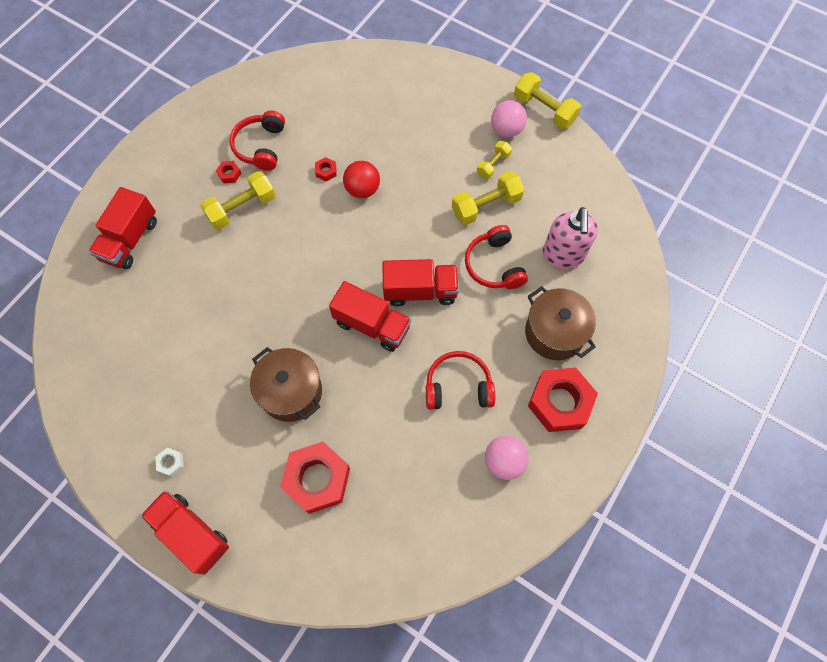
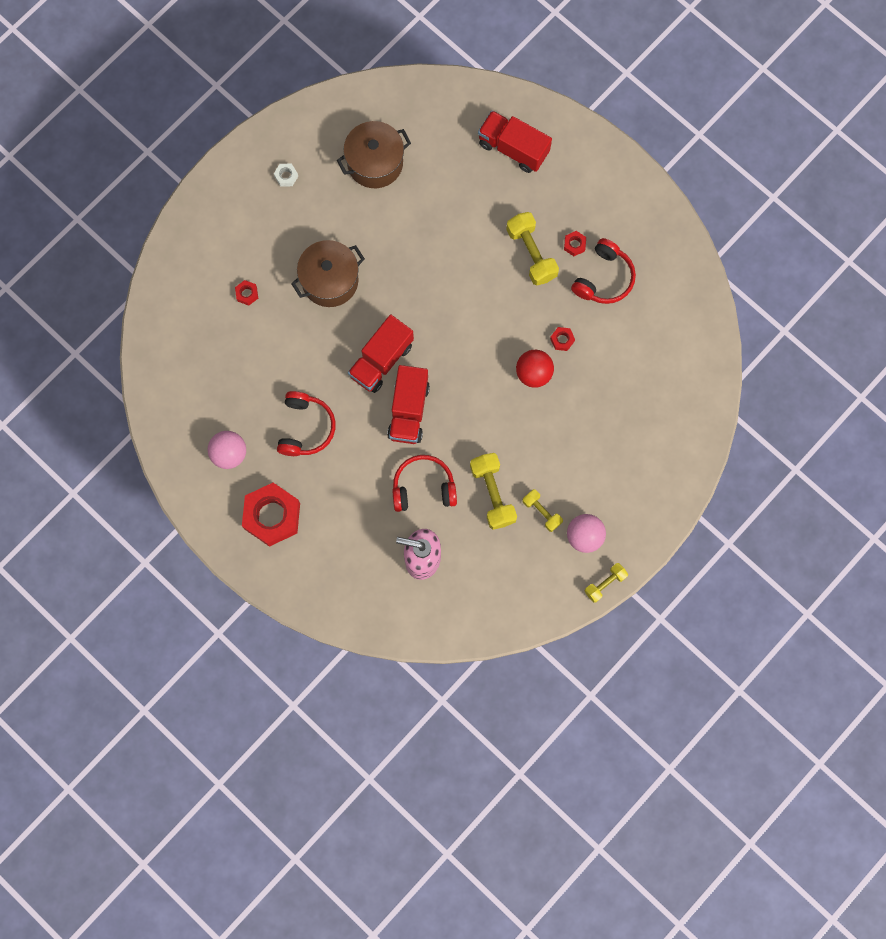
camera: 100 degrees right, 10 degrees up
(191, 533) = (223, 190): red truck -> none
(261, 146) = (604, 278): red headphones -> red headphones turned 105 degrees clockwise
(317, 479) = (247, 294): red nut -> red nut, size x0.41
(544, 110) = (605, 583): yellow dumbbell -> yellow dumbbell, size x0.61
(554, 333) = (341, 528): brown pot -> brown pot (375, 163)

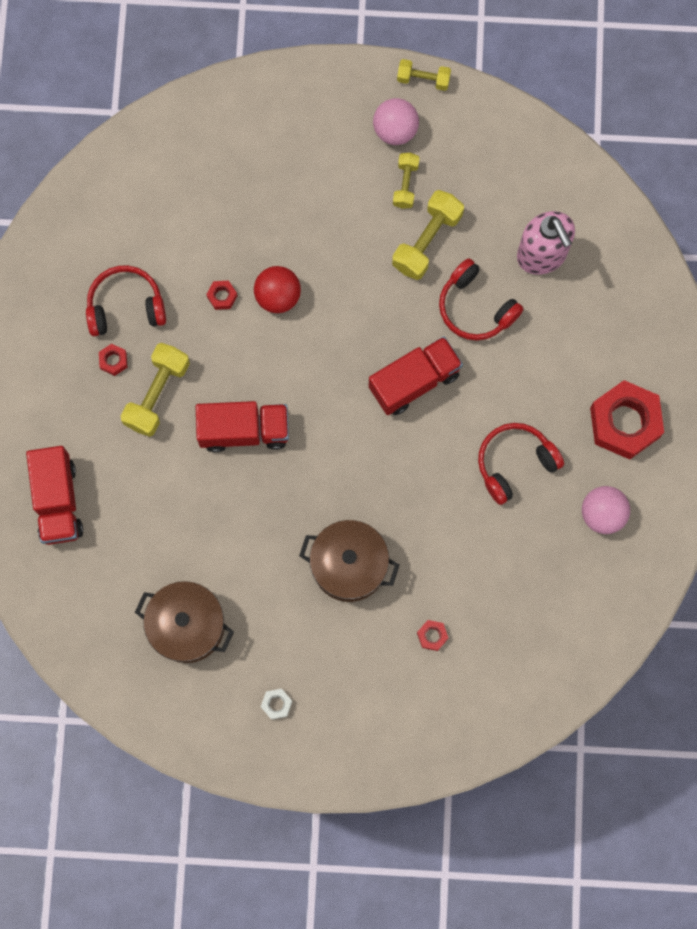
camera: 130 degrees left, 0 degrees up
(381, 360) = (387, 448): red truck -> red truck (244, 430)

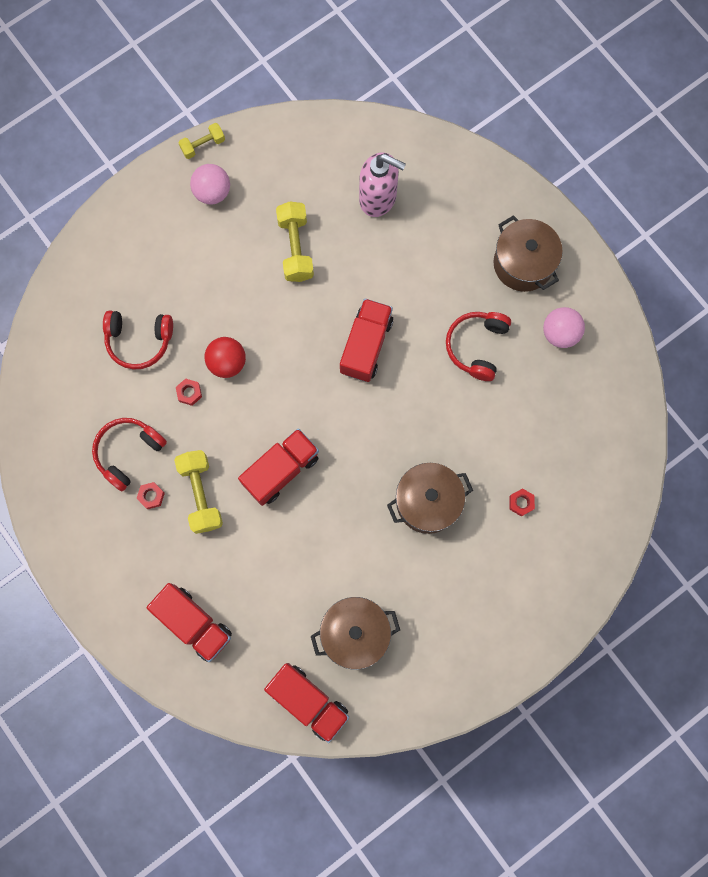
camera: 40 degrees left, 0 degrees up
(98, 649) = (308, 701): none -> red truck
(276, 704) = (459, 635): white nut -> none
(405, 184) = (250, 222): yellow dumbbell -> none
(475, 307) = (364, 266): red headphones -> red headphones (139, 341)
(624, 423) = (523, 264): red nut -> brown pot

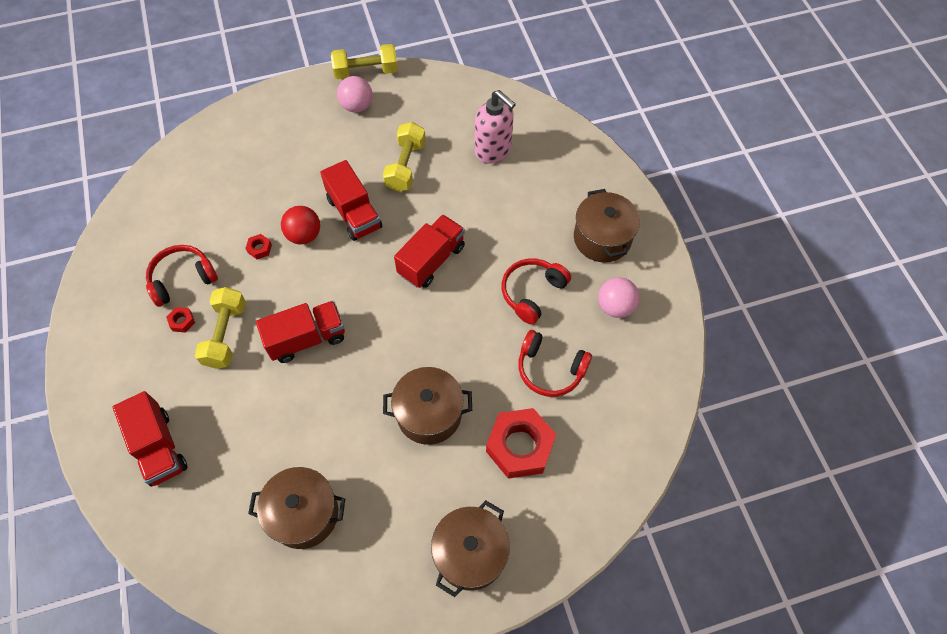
camera: 20 degrees right, 15 degrees down
(139, 341) = (239, 195): red headphones -> red headphones (550, 369)
(203, 145) = (366, 72): yellow dumbbell -> yellow dumbbell, size x1.65
(308, 701) = (227, 565): red truck -> red truck (354, 213)
(514, 613) = (470, 553): none -> brown pot
(521, 503) = (520, 446): red nut -> red nut, size x2.44

